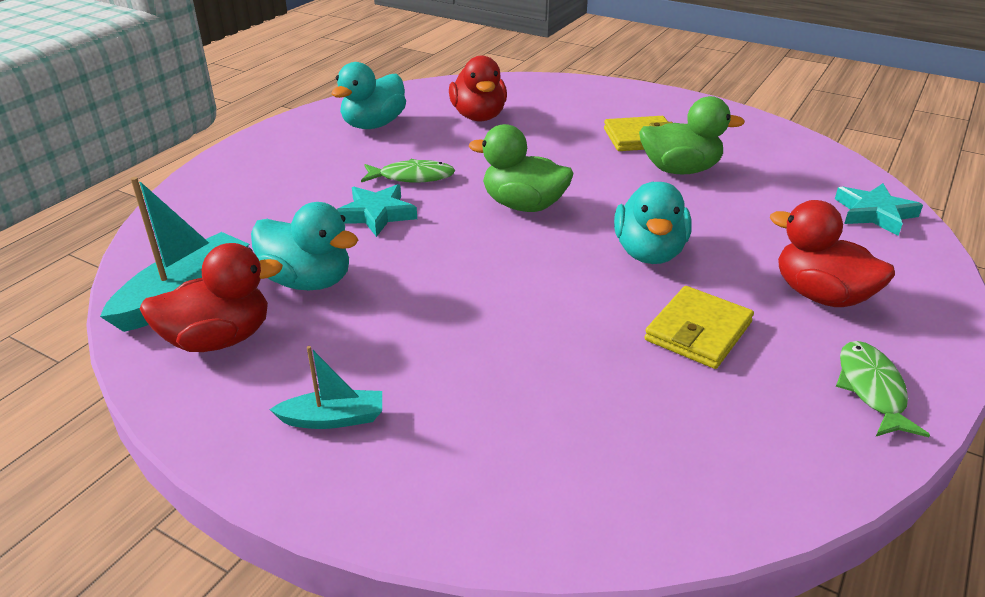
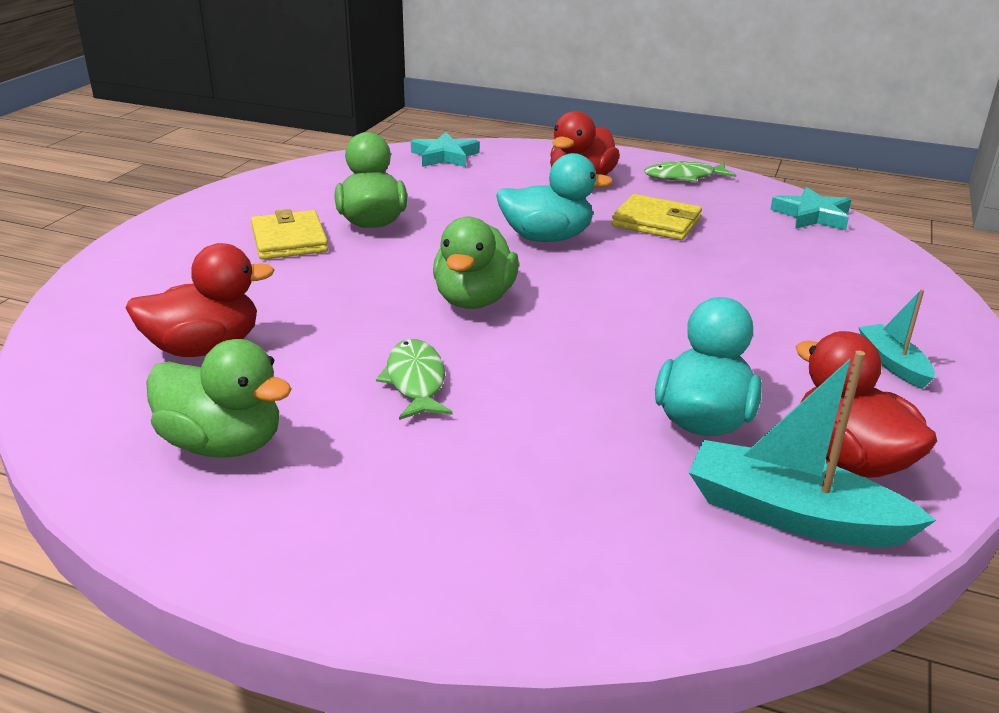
camera: 100 degrees left, 5 degrees down
(373, 125) = (223, 444): turquoise duck -> green duck
(376, 214) = (528, 395): turquoise star -> turquoise star (812, 216)

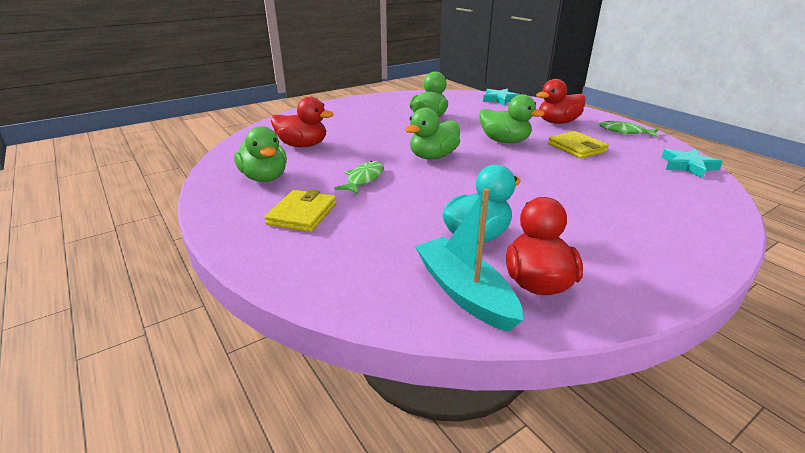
camera: 35 degrees right, 0 degrees up
(289, 240) = (385, 117): yellow wallet -> yellow wallet (302, 214)
(547, 238) = (504, 141): turquoise duck -> green duck
(892, 364) = (636, 249): turquoise boat -> none

